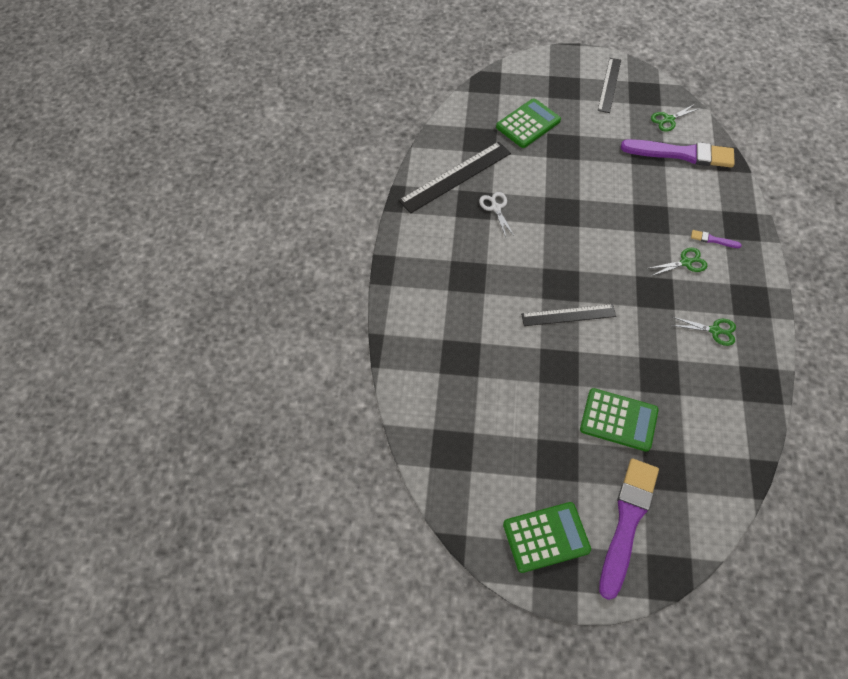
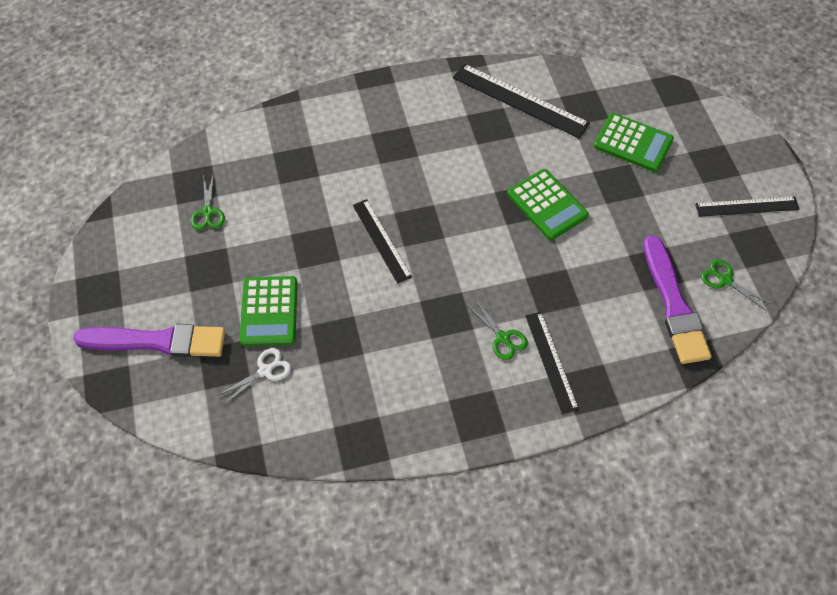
camera: 70 degrees right, 0 degrees up
(496, 208) = (494, 145): white scissors -> white scissors (265, 371)
(546, 537) = (125, 278): green calculator -> green calculator (547, 205)
(713, 240) = (551, 361): purple brush -> black ruler
(714, 330) = (417, 383): green scissors -> green scissors (208, 212)

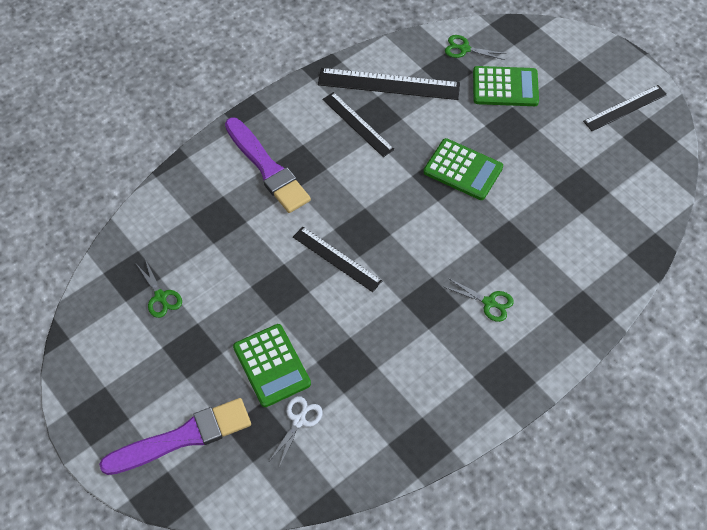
camera: 25 degrees left, 0 degrees up
(551, 361) = (540, 306): black ruler -> black ruler (357, 124)
(674, 304) = (612, 215): purple brush -> purple brush (267, 168)
(725, 280) = (641, 178): green scissors -> green scissors (464, 49)

